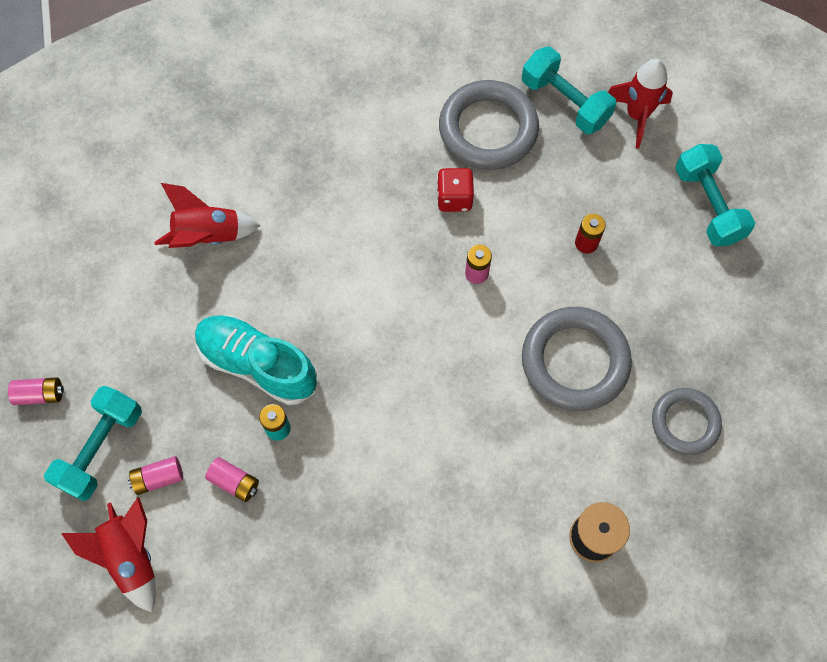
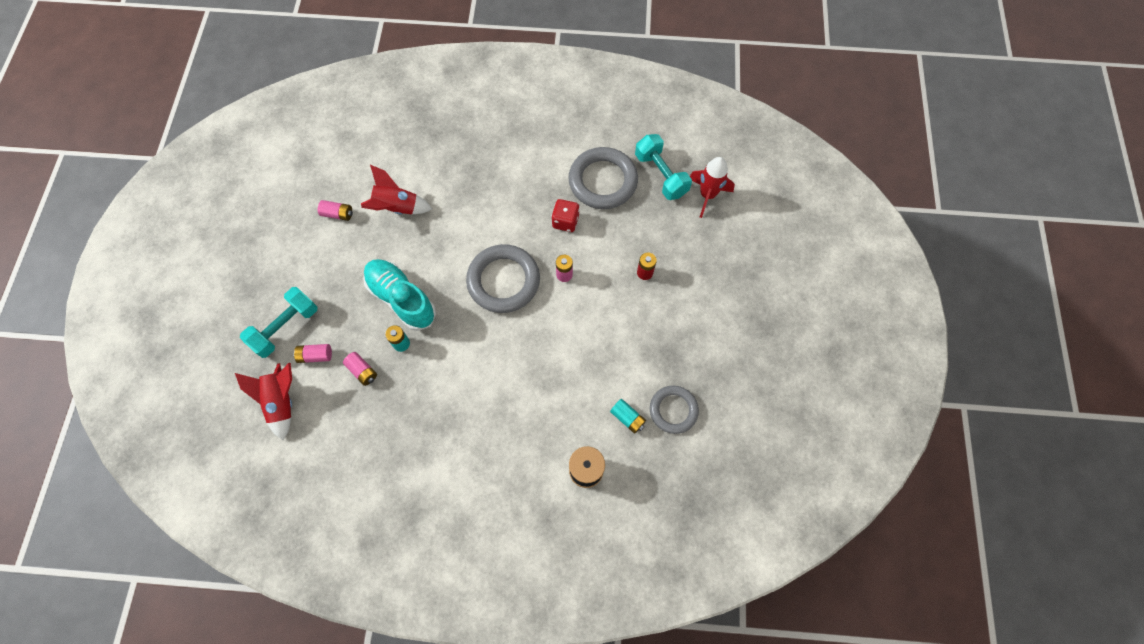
camera: 15 degrees right, 0 degrees up
(40, 394) = (259, 283): pink battery -> pink battery (338, 214)
(575, 361) = (611, 350): grey ring -> grey ring (503, 281)
(627, 450) = (627, 418): none -> turquoise battery
(708, 205) = (737, 267): turquoise dumbbell -> none

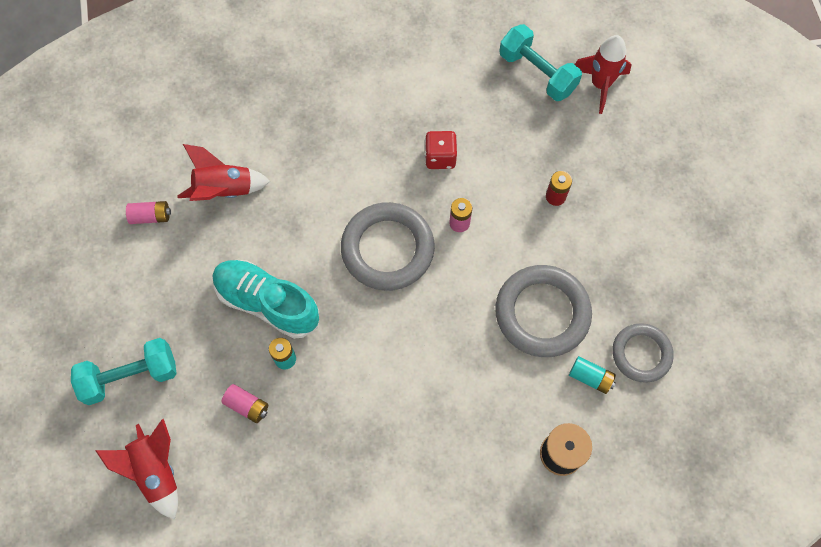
camera: 15 degrees left, 0 degrees up
(286, 327) = (130, 376): turquoise dumbbell -> turquoise dumbbell turned 45 degrees clockwise
(315, 356) = (180, 402): pink battery -> none
(603, 181) = (470, 97): grey ring -> grey ring (542, 313)

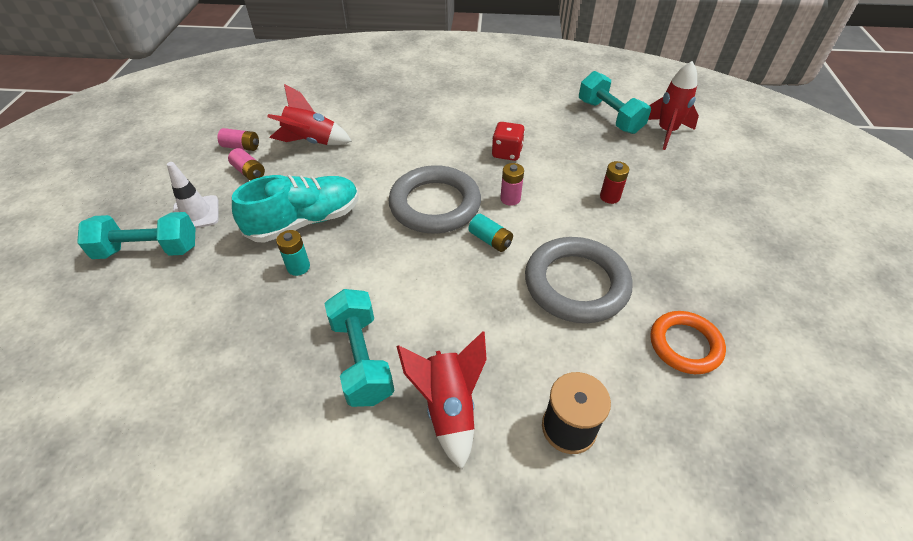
camera: 15 degrees right, 20 degrees down
(152, 320) = (196, 213): none -> white traffic cone
(156, 471) = (116, 334): red rocket -> red rocket (448, 408)
(247, 406) = (240, 298): pink battery -> pink battery (249, 172)
(267, 303) = (305, 221): turquoise shoe -> turquoise shoe turned 105 degrees clockwise
(380, 438) = (361, 359): none -> turquoise dumbbell
(590, 378) = (620, 355): turquoise battery -> turquoise battery (490, 240)
(641, 354) = (685, 345): grey ring -> orange ring

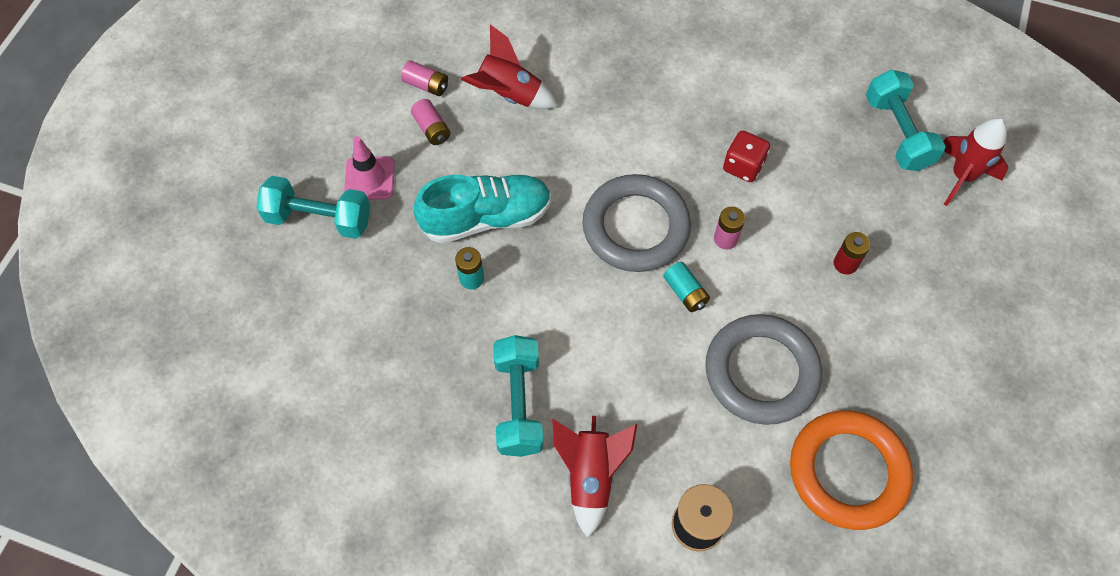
camera: 15 degrees right, 15 degrees up
(196, 213) = (369, 178): white traffic cone -> pink traffic cone
(685, 345) = (848, 471): orange ring -> orange ring, size x1.61

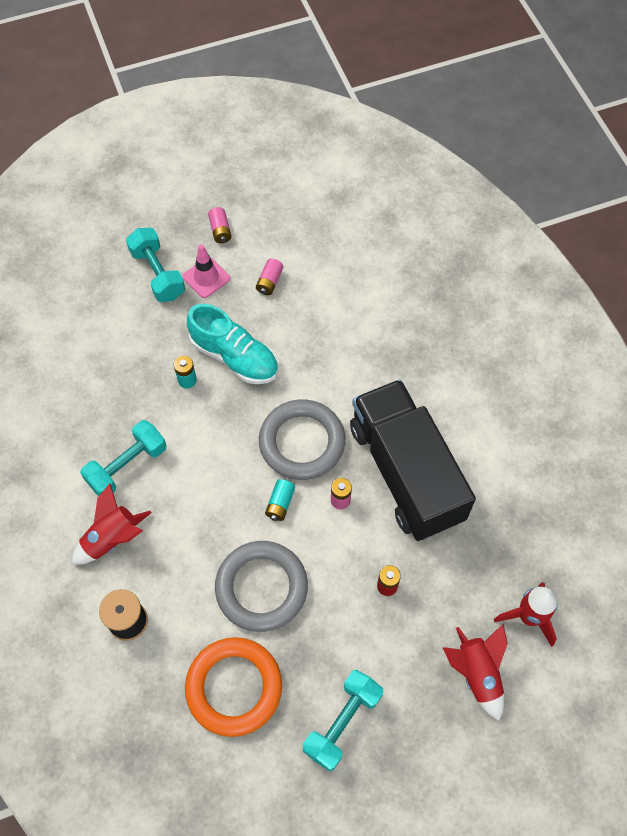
camera: 50 degrees right, 0 degrees up
(426, 85) = (297, 255): pink battery -> pink battery (220, 230)
(509, 95) = (332, 303): red rocket -> red rocket (476, 673)
(743, 166) = (406, 472): red dice -> black truck
(897, 133) = (525, 551): turquoise dumbbell -> turquoise dumbbell (342, 723)

